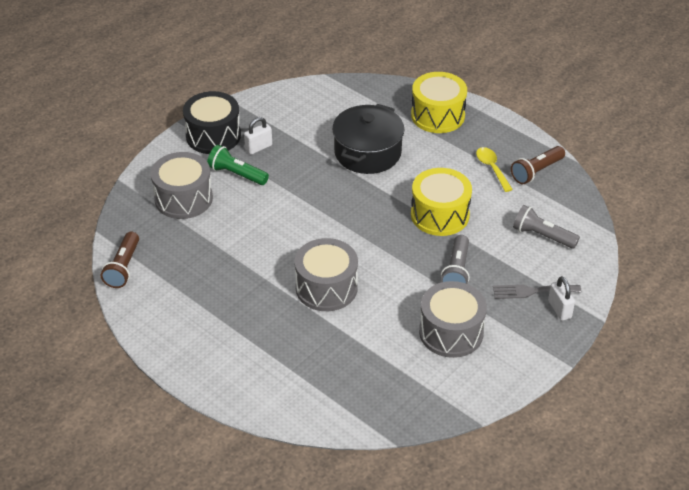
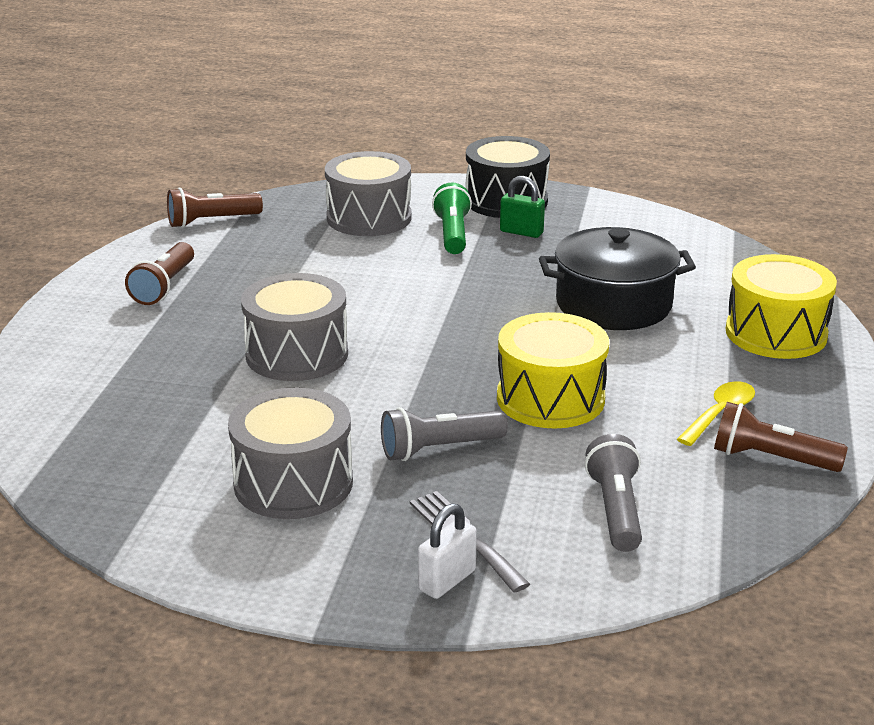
camera: 60 degrees right, 15 degrees down
(198, 317) = (164, 287): none -> brown flashlight
(258, 148) = (521, 232): white padlock -> green padlock

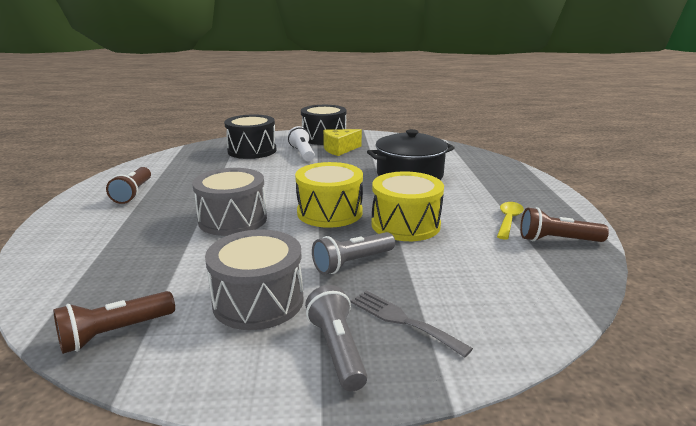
camera: 15 degrees left, 5 degrees down
(211, 221) = (158, 160): brown flashlight -> brown flashlight (115, 333)
(369, 218) = (252, 150): grey drum -> black drum
(447, 580) = (408, 357): white padlock -> none
(452, 234) = (302, 153): green flashlight -> white flashlight
(521, 232) = (339, 149): green padlock -> yellow cheese
(615, 510) = (491, 284): grey flashlight -> grey flashlight (337, 349)
(776, 333) = (504, 179): yellow drum -> yellow drum (329, 212)

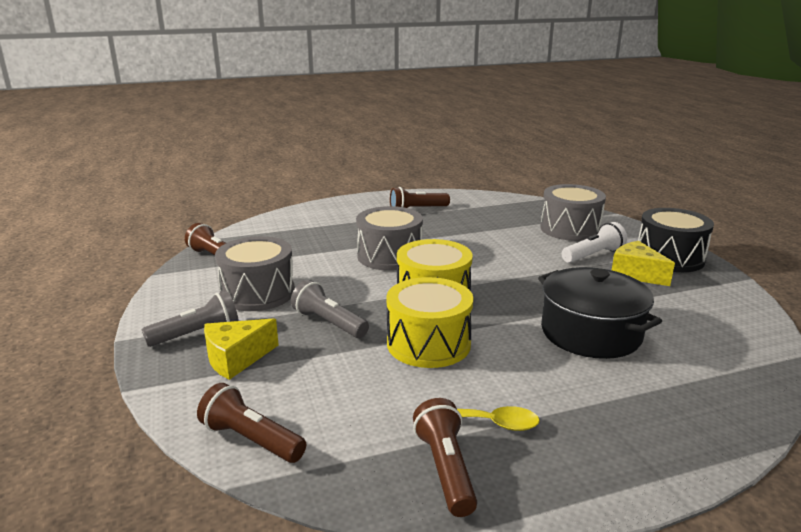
camera: 75 degrees right, 0 degrees up
(252, 150) = (570, 229): black drum -> grey drum
(402, 320) = (236, 359): grey fork -> yellow cheese
(537, 315) = (251, 439): none -> brown flashlight

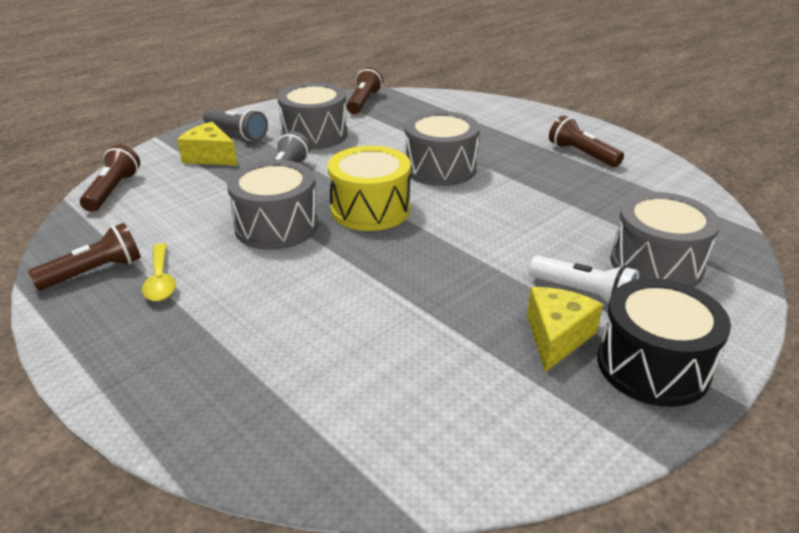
camera: 65 degrees right, 10 degrees up
(428, 343) = (276, 226): yellow drum -> grey drum
(590, 333) = (357, 317): black pot -> none

